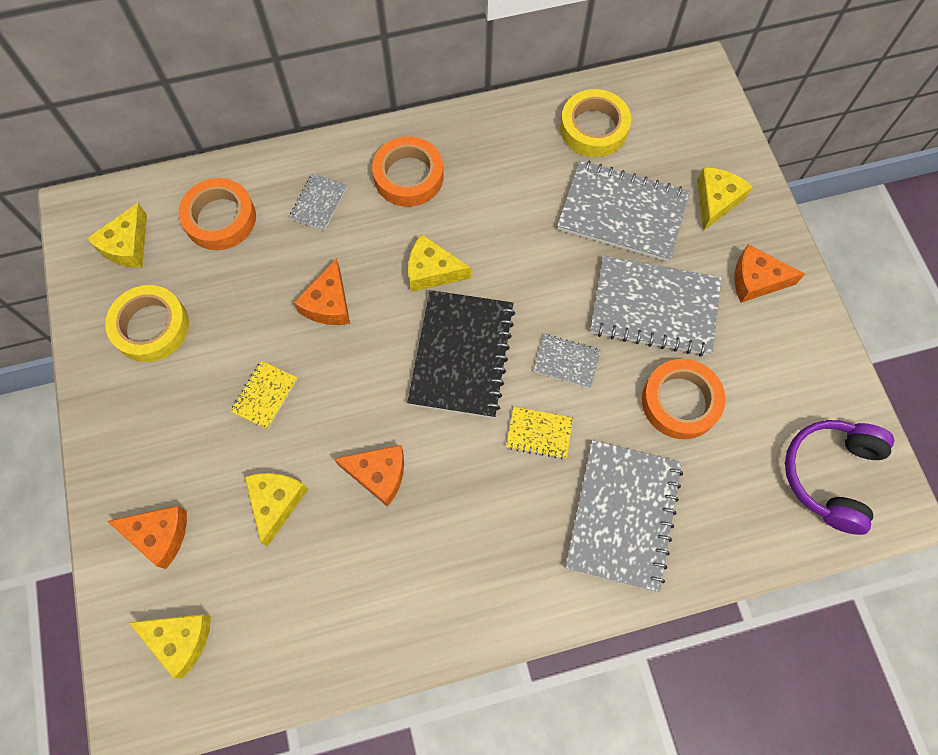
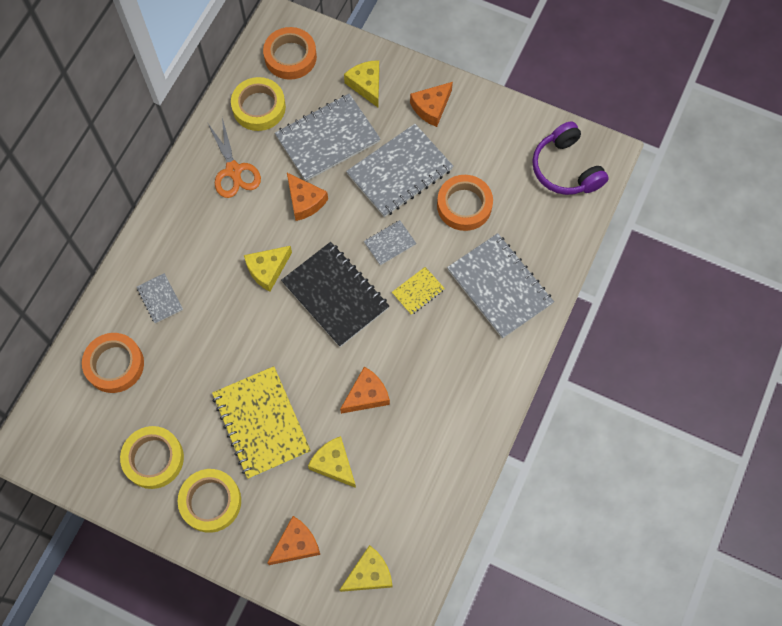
camera: 50 degrees left, 0 degrees up
(127, 245) = (80, 435): yellow cheese -> none
(145, 414) = (211, 502): none -> yellow tape
(265, 395) = (261, 423): yellow notebook -> yellow notebook, size x2.09
(328, 303) = (234, 343): orange cheese -> orange cheese (305, 201)
(408, 176) = (191, 234): orange tape -> orange tape (290, 57)
(507, 159) = (233, 170): none -> orange scissors

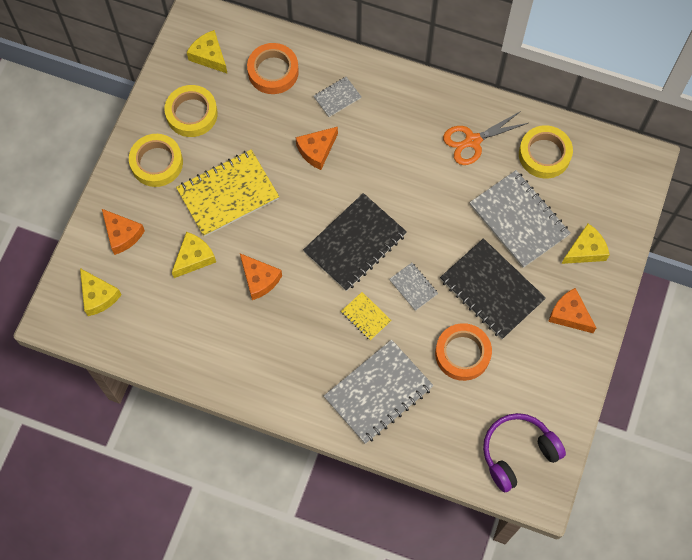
camera: 85 degrees right, 0 degrees up
(267, 270) = (374, 182): yellow cheese -> yellow cheese (209, 56)
(290, 57) = (606, 176): orange tape -> none
(305, 201) = (448, 206): orange cheese -> orange cheese (317, 150)
(399, 172) = (492, 290): grey notebook -> black notebook

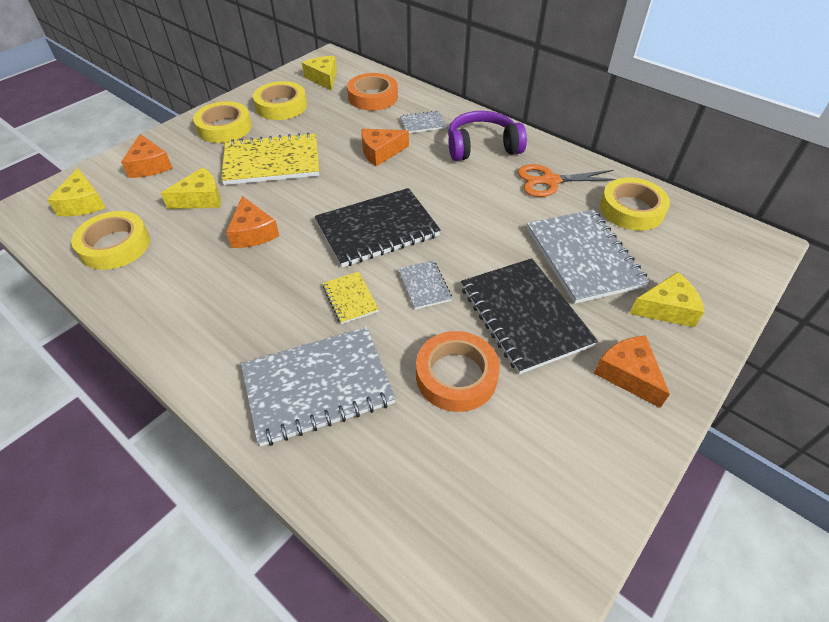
camera: 20 degrees right, 20 degrees down
(159, 329) = (115, 245): none -> yellow tape
(517, 453) = (490, 547): purple headphones -> purple headphones (482, 147)

